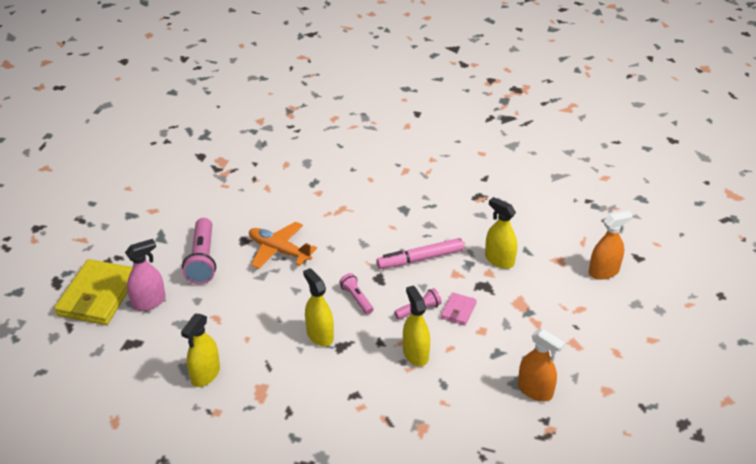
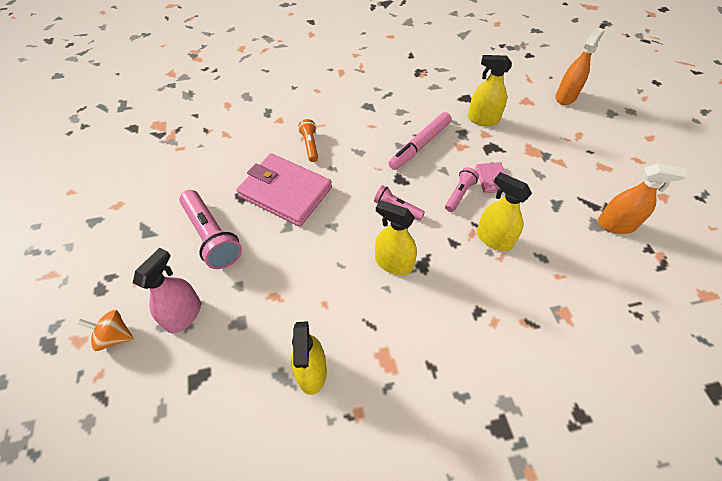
camera: 30 degrees left, 15 degrees up
(98, 295) = (114, 336): yellow wallet -> orange spinning top
(279, 251) = (285, 192): orange plane -> pink wallet
(327, 222) = (310, 145): none -> orange flashlight

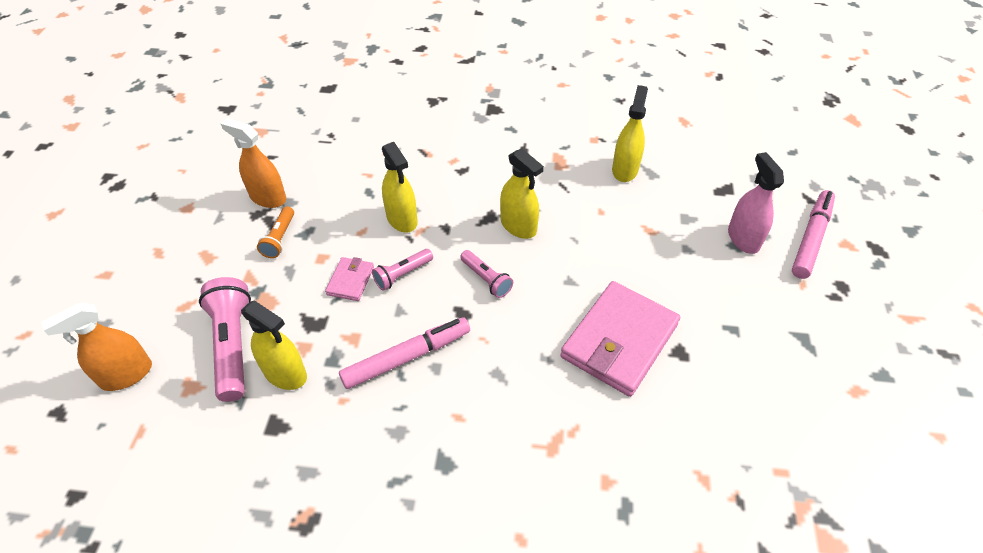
camera: 160 degrees left, 5 degrees down
(114, 336) = (811, 239): orange spinning top -> pink marker
(184, 315) = (743, 238): pink spray bottle -> pink spray bottle turned 120 degrees clockwise
(212, 237) = (718, 309): pink flashlight -> pink flashlight (233, 345)
(285, 192) = (619, 341): pink wallet -> pink wallet turned 75 degrees clockwise
(310, 145) = (567, 409): orange flashlight -> orange flashlight (279, 239)

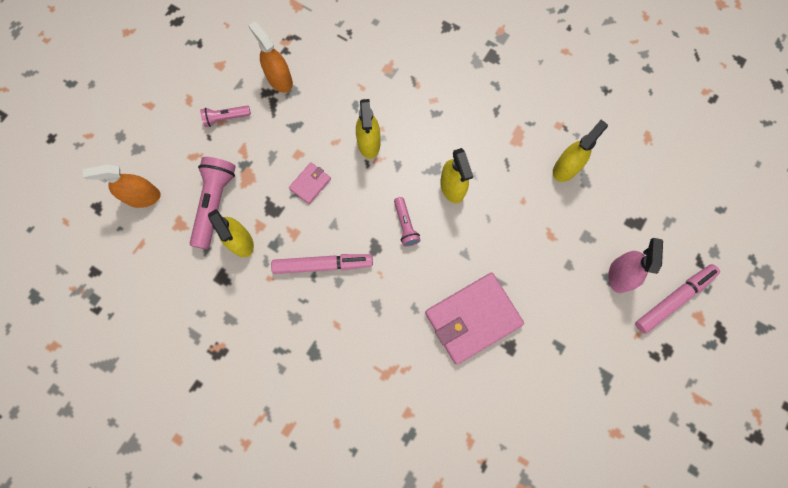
camera: 25 degrees right, 25 degrees up
(279, 239) = (275, 123): orange flashlight -> none
(402, 274) = (348, 194): pink flashlight -> pink flashlight (226, 118)

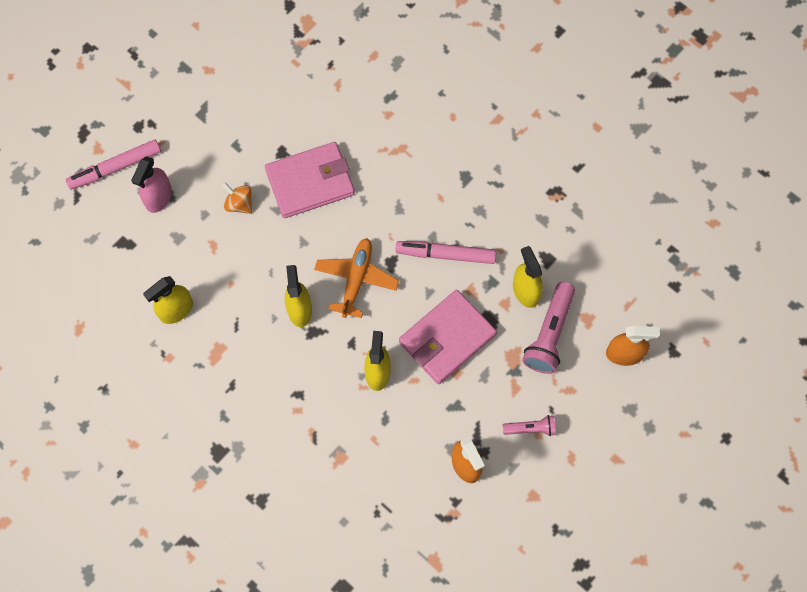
camera: 170 degrees left, 5 degrees down
(310, 184) = (447, 338): pink wallet -> pink wallet, size x2.14
(405, 225) = (356, 279): pink flashlight -> orange plane
(537, 282) = (239, 204): none -> orange spinning top

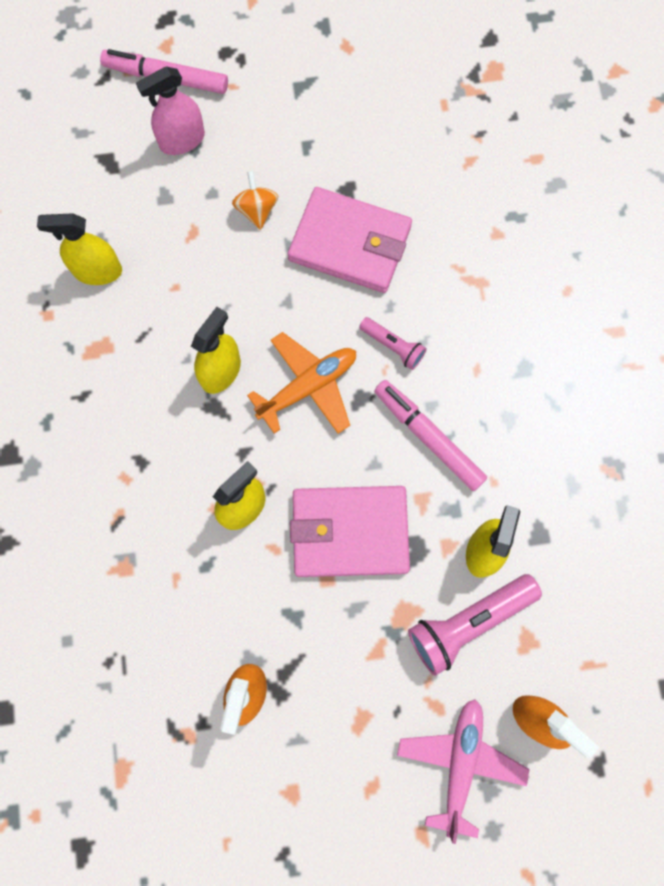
camera: 40 degrees right, 5 degrees up
(531, 428) = (355, 713): pink flashlight -> pink flashlight (393, 346)
(605, 408) = (460, 763): none -> pink plane

